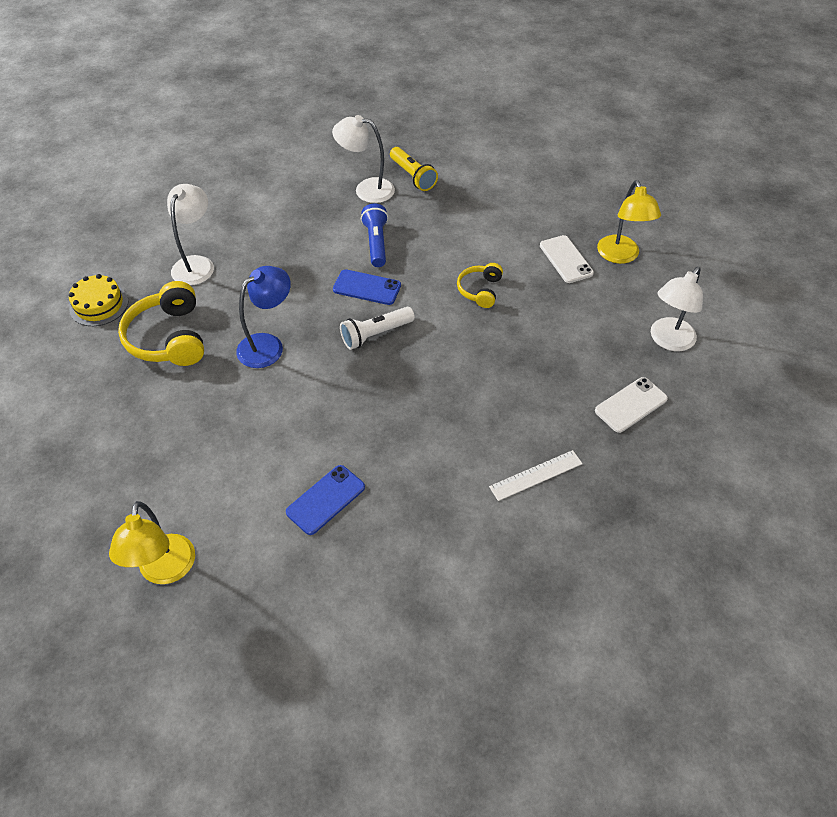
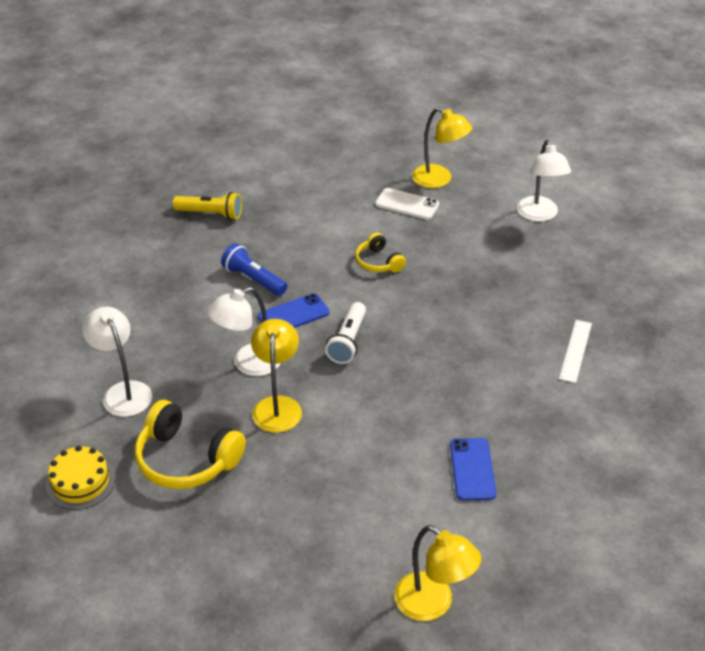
camera: 45 degrees left, 10 degrees down
(268, 345) = (277, 406): blue lamp -> yellow lamp
(366, 189) = (186, 246): white lamp -> white lamp (248, 364)
(631, 405) = (570, 269): white phone -> none

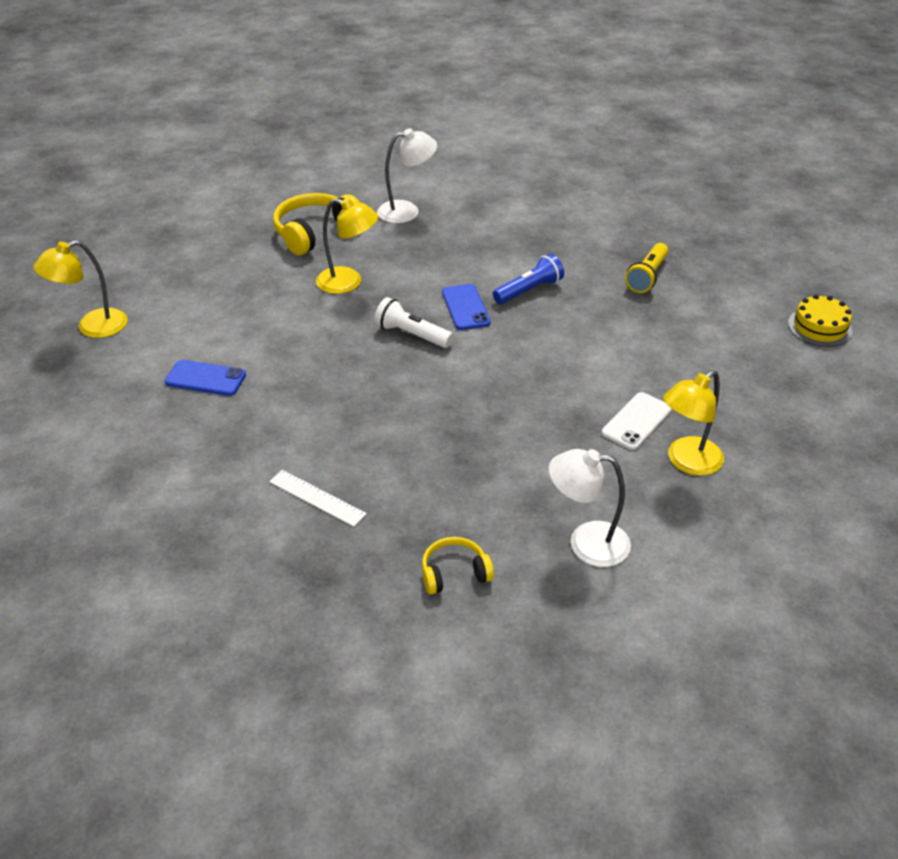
camera: 105 degrees right, 0 degrees up
(80, 482) = (322, 188): yellow cake -> yellow cake (819, 327)
(248, 364) = (409, 273): white lamp -> none
(378, 262) = (529, 377): yellow headphones -> yellow headphones (454, 573)

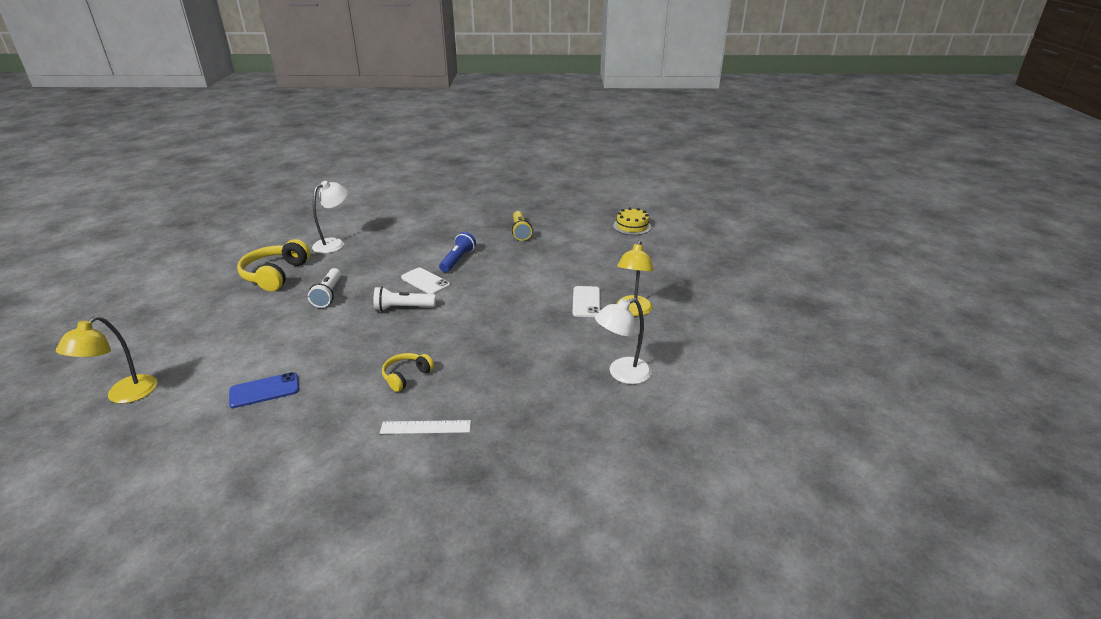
camera: 35 degrees left, 10 degrees down
(348, 282) = (328, 294): yellow lamp -> white flashlight
(454, 573) = (562, 427): yellow headphones -> yellow headphones (406, 376)
(465, 307) = (425, 281): blue phone -> white phone

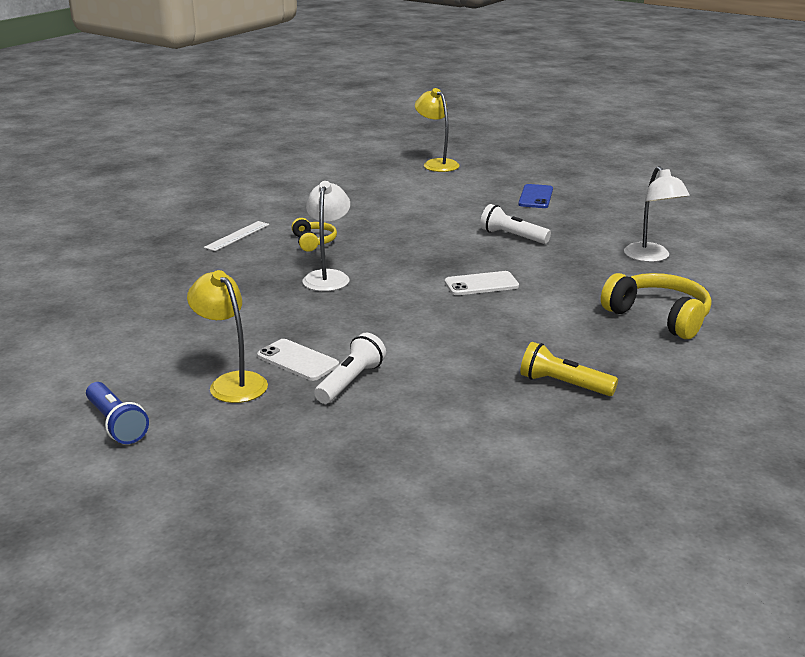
camera: 125 degrees right, 5 degrees down
(264, 390) = (376, 197): blue phone -> blue phone (535, 197)
(275, 275) = (591, 221): yellow headphones -> yellow headphones (658, 317)
(403, 308) = (435, 262): white flashlight -> white flashlight (350, 382)
(457, 260) = (517, 314): blue flashlight -> blue flashlight (116, 424)
(622, 374) = (149, 329): white lamp -> white lamp (328, 277)
(632, 226) = (470, 506): yellow cake -> none

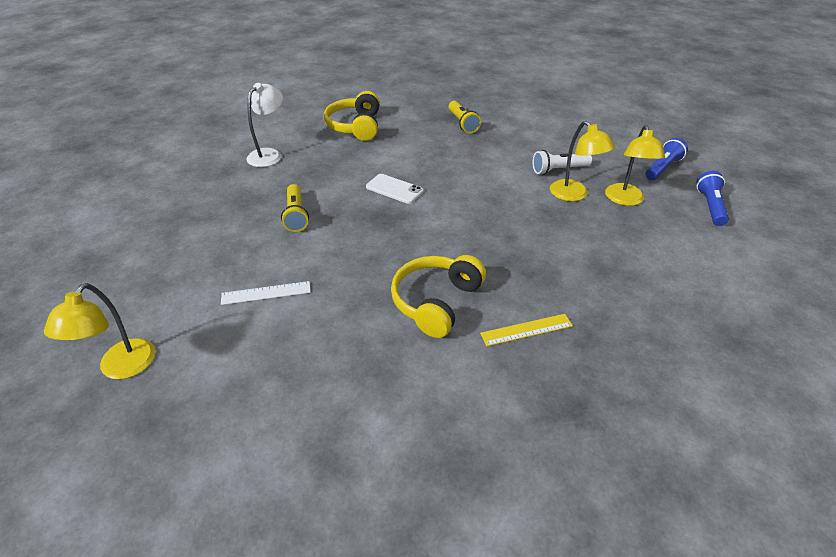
camera: 135 degrees left, 15 degrees up
(215, 454) = (662, 168): none -> blue flashlight
(229, 255) = (526, 330): none -> yellow ruler
(237, 236) = (491, 359): white ruler -> white ruler (266, 293)
(298, 360) = (574, 195): white phone -> yellow lamp
(313, 242) = (436, 302): yellow headphones -> yellow headphones, size x1.76
(328, 277) = (477, 251): white lamp -> none
(512, 236) = (296, 215): white flashlight -> yellow flashlight
(535, 197) = (185, 246): blue phone -> none

